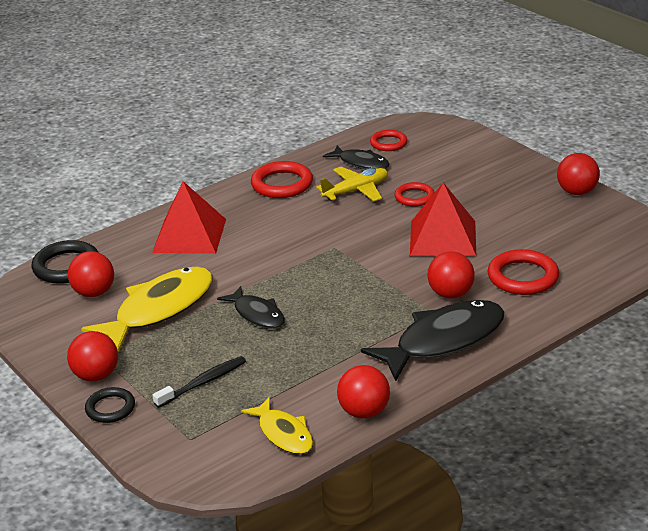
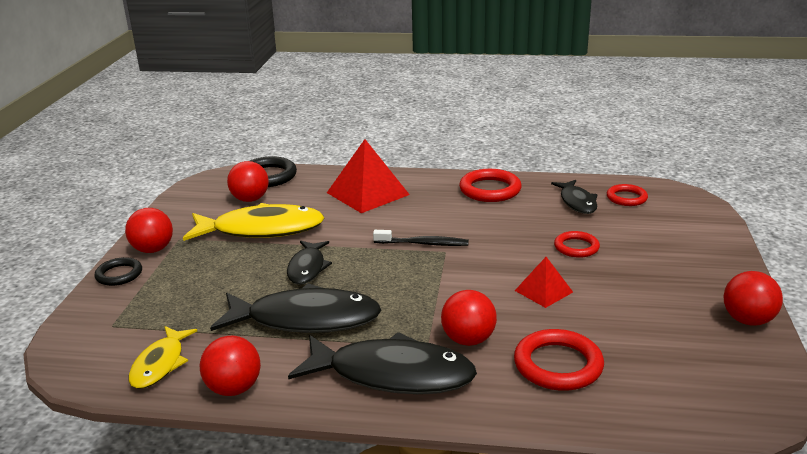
camera: 45 degrees right, 5 degrees down
(203, 382) = (191, 293): black toothbrush -> black toothbrush (423, 244)
(326, 346) = (305, 319): none -> black fish
(356, 191) = (537, 220): yellow plane -> none
(443, 238) = (543, 291): red pyramid -> red pyramid, size x0.55

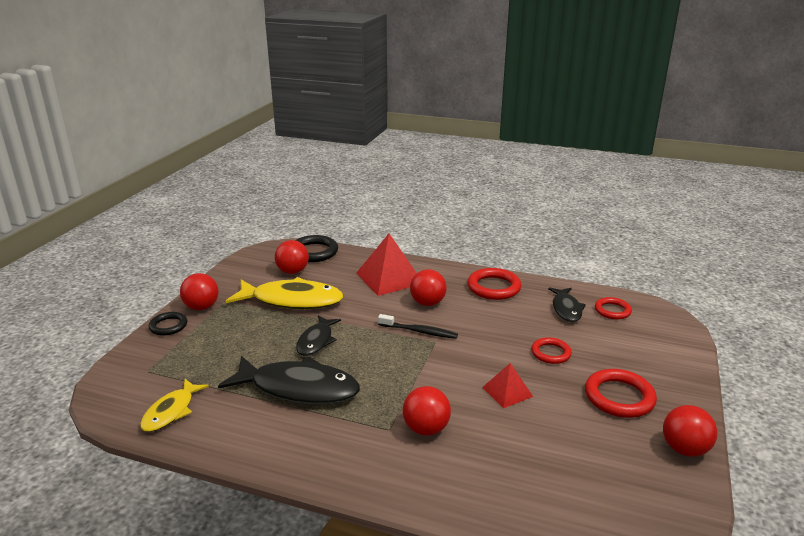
camera: 10 degrees right, 0 degrees up
(234, 388) = (220, 443): red ball -> red ball (427, 303)
(392, 374) = (350, 452): black fish -> none
(558, 365) = (495, 466): red ring -> red ring (619, 397)

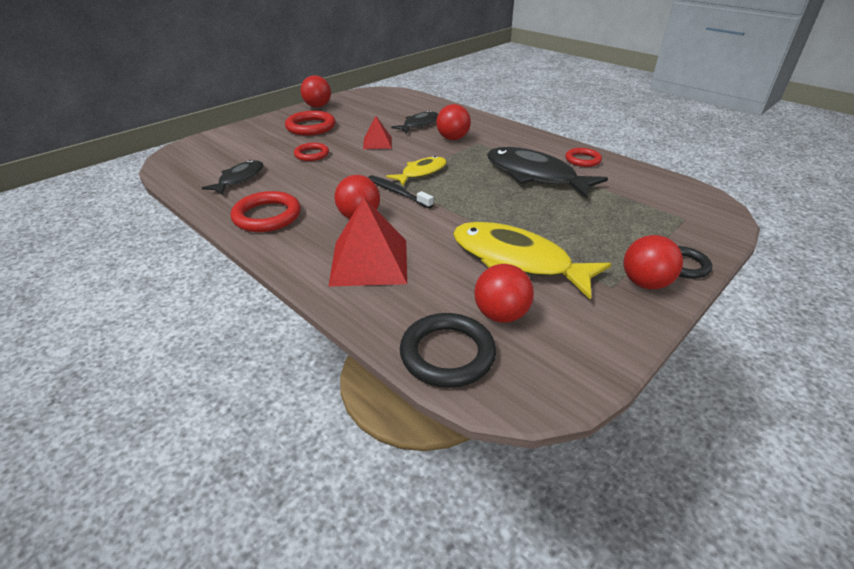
camera: 155 degrees left, 10 degrees up
(171, 411) = (646, 183): yellow fish -> yellow fish (421, 173)
(316, 341) = (505, 207): black fish -> black fish (419, 124)
(612, 310) = (205, 169): red ring -> red ring (582, 160)

